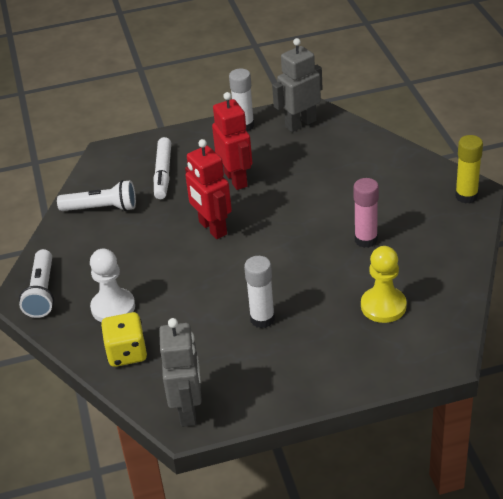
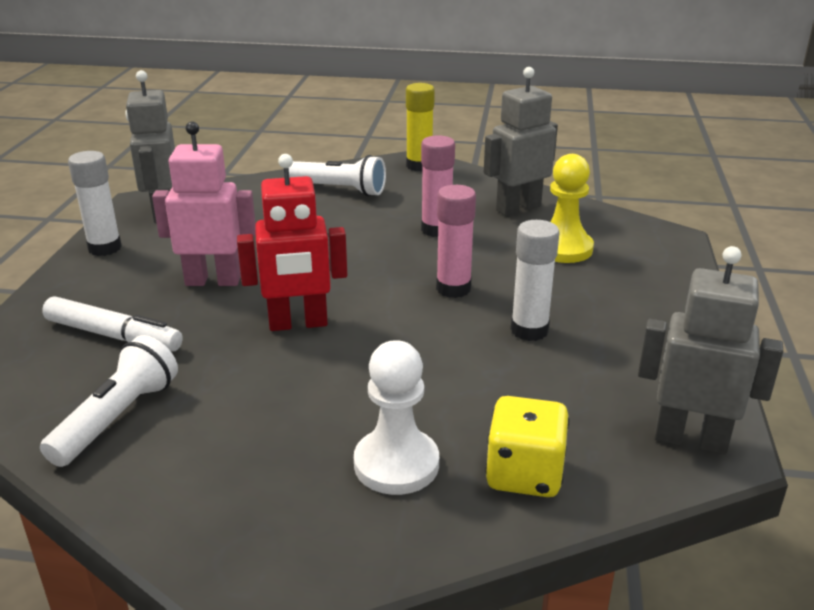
camera: 70 degrees left, 10 degrees down
(42, 293) = (276, 551): white flashlight -> white flashlight (339, 190)
(236, 179) = (213, 281): red robot -> pink robot
(291, 273) = (453, 289): none -> pink glue stick
(433, 267) = (518, 208): none -> grey robot

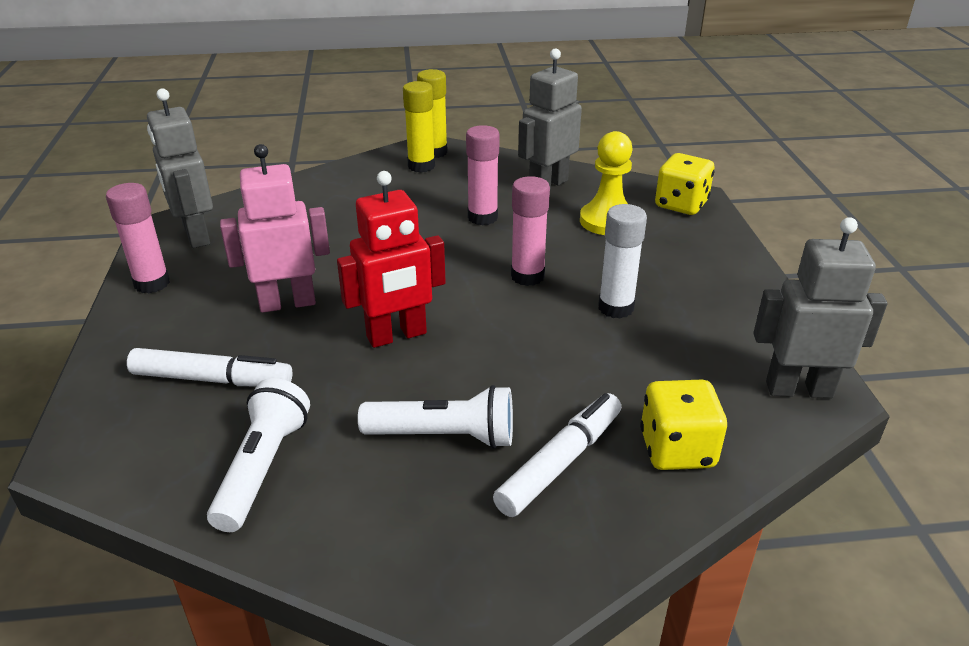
camera: 15 degrees left, 5 degrees up
(105, 248) = (152, 283): white glue stick -> pink glue stick
(339, 190) = (368, 187): white flashlight -> white flashlight (444, 436)
(396, 464) = (559, 462): white pawn -> white marker
(400, 177) = (421, 166): none -> yellow glue stick
(651, 242) = (681, 204): none -> yellow dice

